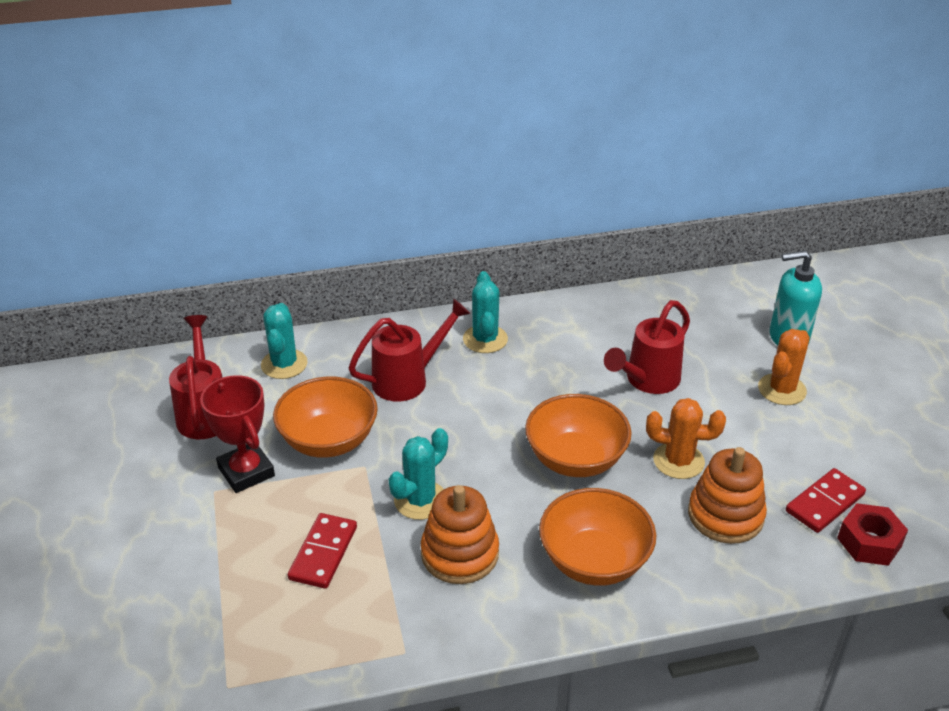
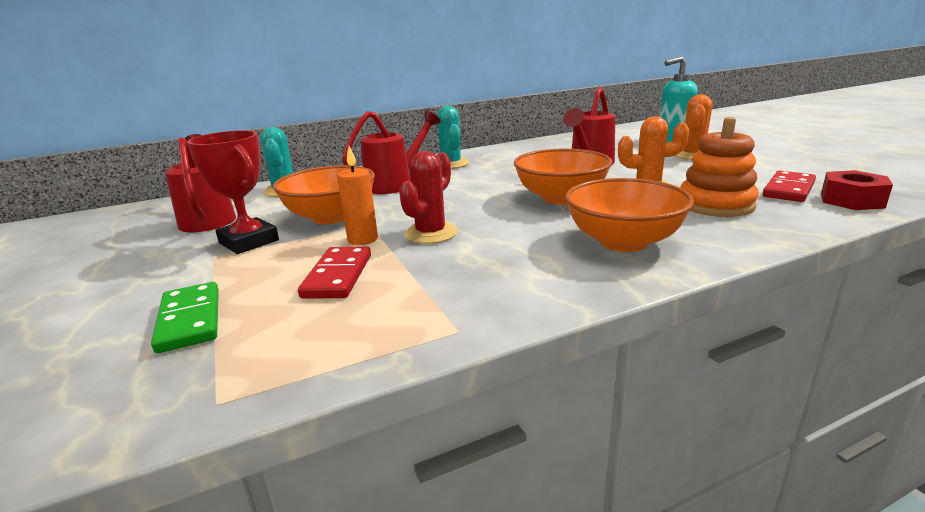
camera: 10 degrees left, 15 degrees down
(201, 588) = (189, 320): none -> green domino
(354, 495) = (363, 239): none -> orange candle
(420, 500) = (431, 233): turquoise cactus -> red cactus
(460, 554) = (486, 256): orange stacking toy -> none

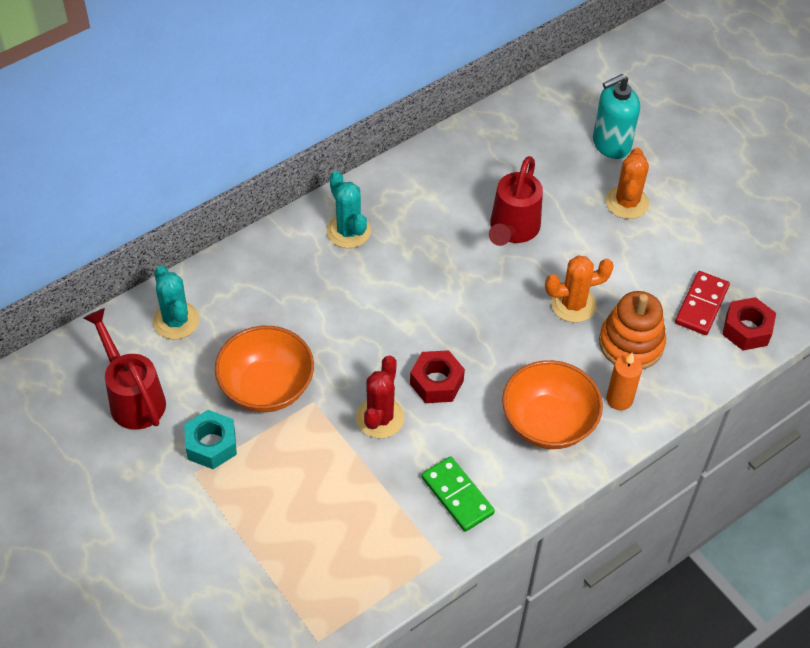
camera: 15 degrees left, 30 degrees up
(189, 320) = (242, 566): green domino -> green domino (457, 496)
(249, 242) = (211, 445): red trophy -> turquoise nut
(337, 276) = (326, 497): red domino -> none
(363, 239) = (320, 433): orange candle -> orange candle (619, 399)
(395, 184) = (301, 299): red watering can -> none
(499, 218) = (436, 382): none -> red nut
(561, 198) = (489, 332): orange bowl -> none

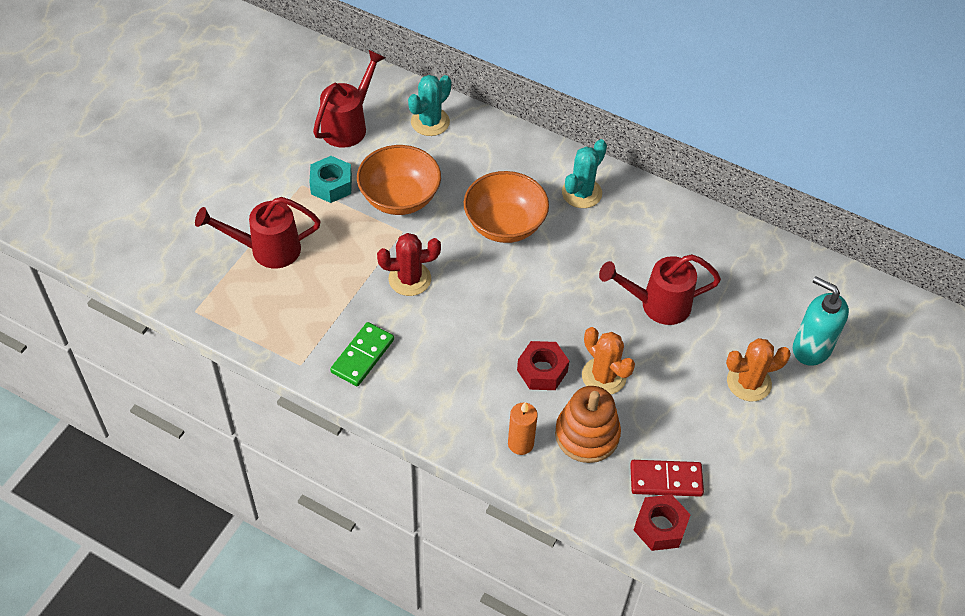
camera: 65 degrees right, 0 degrees up
(269, 539) = (267, 249): none -> red watering can
(436, 382) = (464, 305): red nut -> red nut (542, 371)
(548, 423) = (467, 397): orange bowl -> orange bowl (504, 225)

